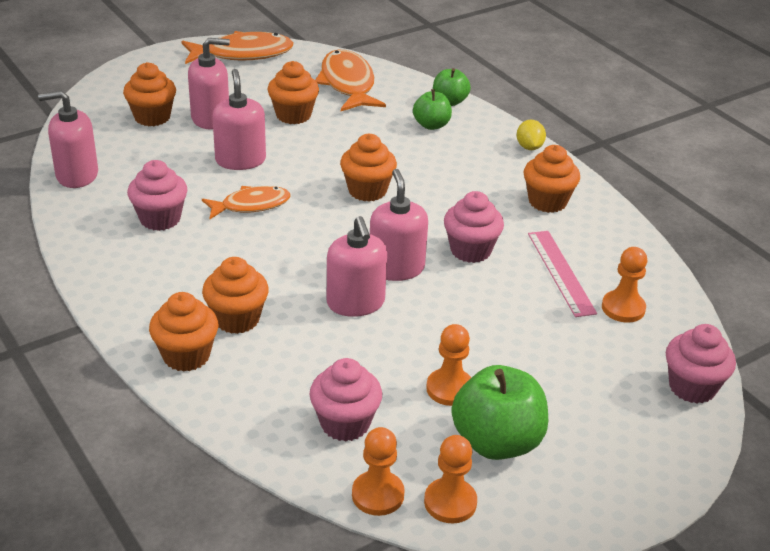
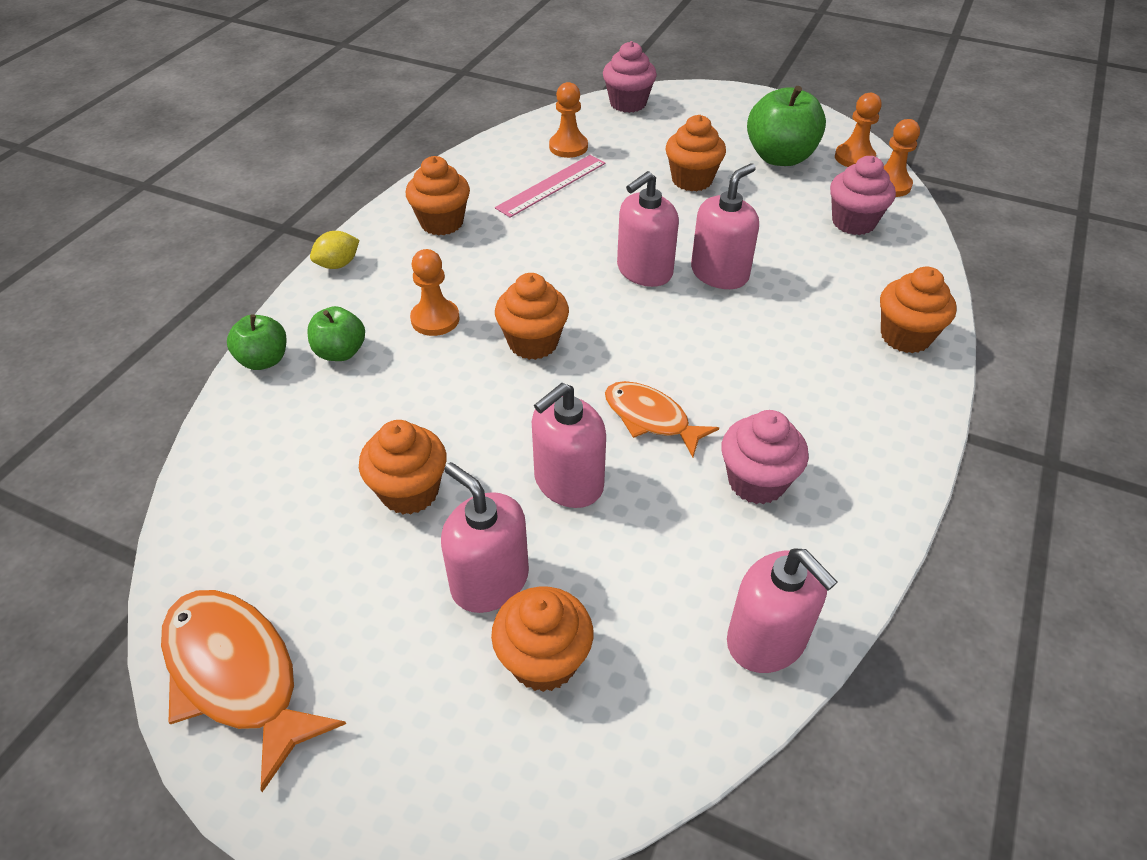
camera: 120 degrees left, 10 degrees up
(237, 319) = (826, 331): orange cupcake -> orange cupcake (692, 180)
(348, 84) = (273, 479): orange fish -> none
(450, 389) = (756, 191): orange pawn -> orange pawn (435, 319)
(470, 250) = (570, 239): pink cupcake -> none

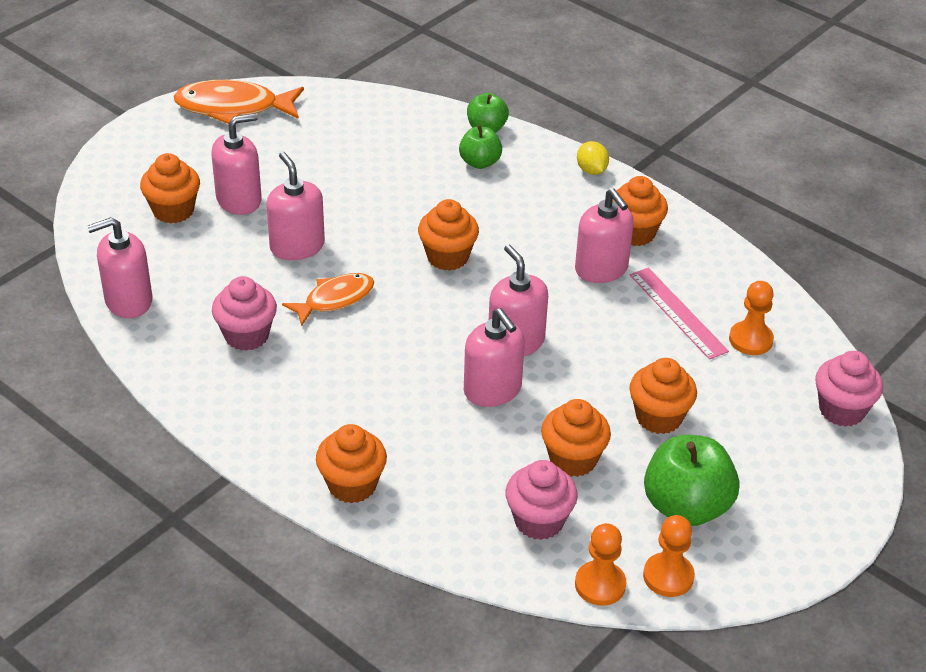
camera: 105 degrees right, 5 degrees down
(237, 676) = (233, 108): orange fish -> orange fish turned 150 degrees counterclockwise
(409, 491) = (327, 178): orange cupcake -> orange cupcake (573, 459)
(435, 319) = (498, 211): orange pawn -> none
(508, 235) = (601, 269): none -> pink soap dispenser

